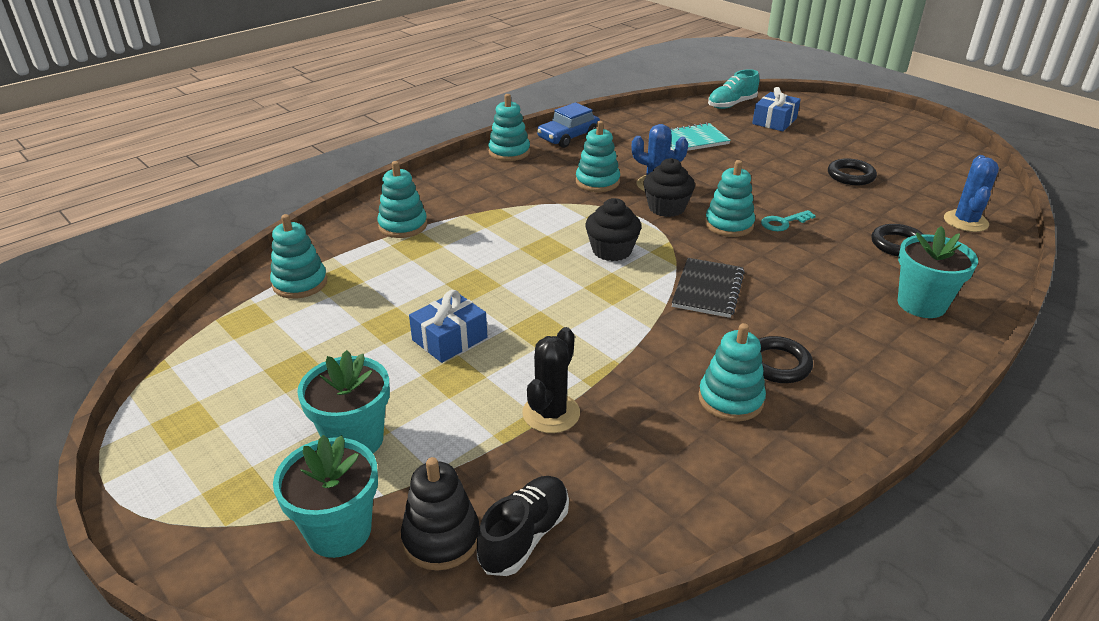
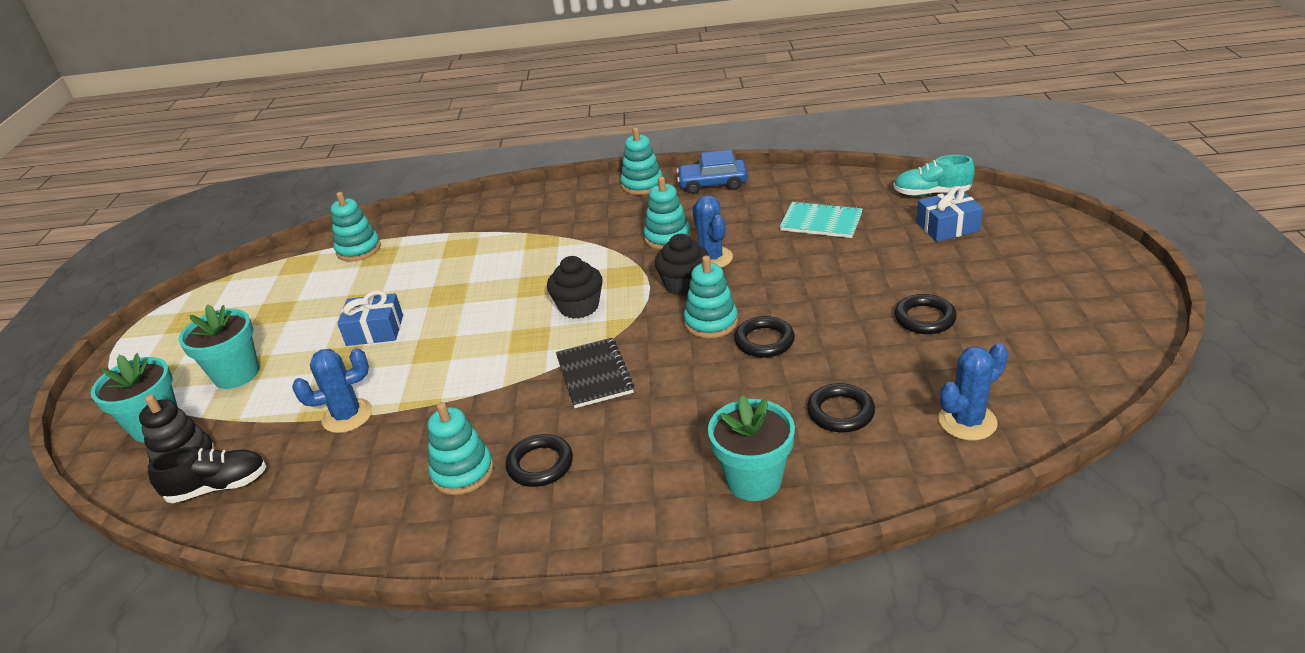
camera: 45 degrees right, 0 degrees up
(403, 226) = (475, 227): turquoise stacking toy -> none
(551, 413) = (347, 416): black cactus -> blue cactus
(708, 289) = (594, 374): black notebook -> black notebook turned 75 degrees counterclockwise
(783, 223) = (764, 341): turquoise key -> black ring

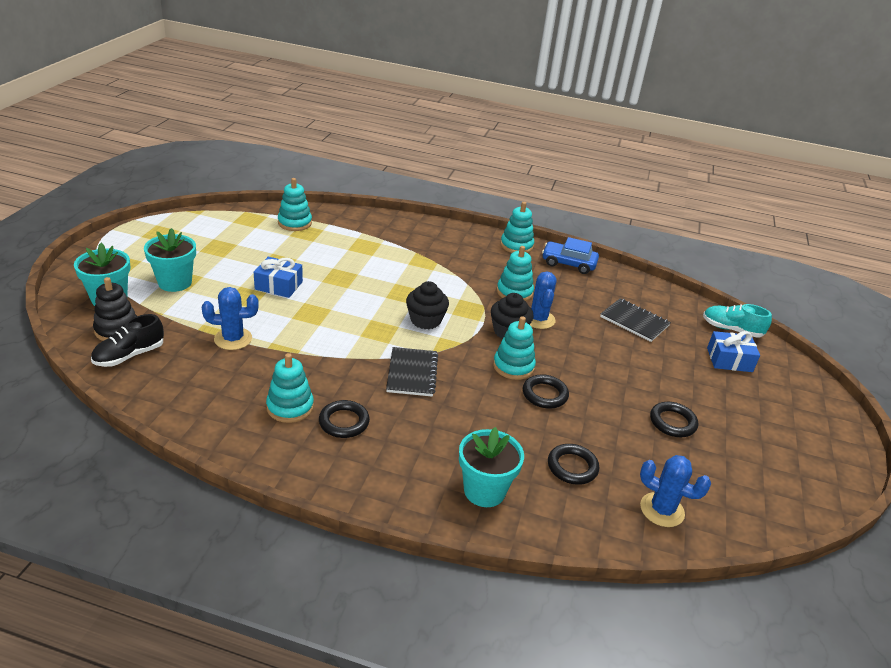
camera: 10 degrees right, 0 degrees up
(218, 487) = (129, 355): black shoe -> black shoe turned 135 degrees clockwise
(821, 222) = (634, 321): turquoise notebook -> black notebook
(967, 421) = (662, 510): blue cactus -> blue cactus turned 45 degrees clockwise

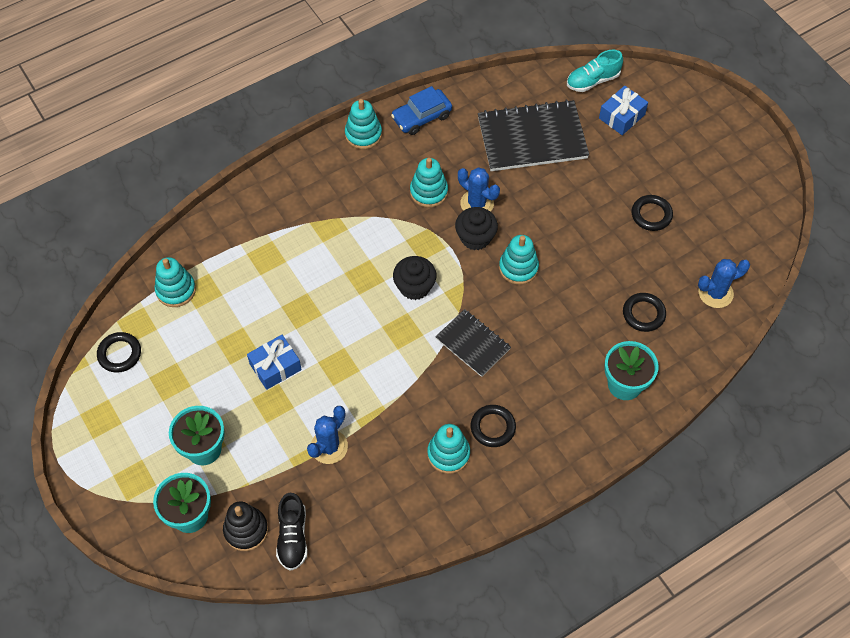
camera: 45 degrees left, 25 degrees up
(544, 394) = (564, 272): black ring -> black ring (119, 354)
(634, 321) = (532, 138): black notebook -> black notebook, size x1.73

